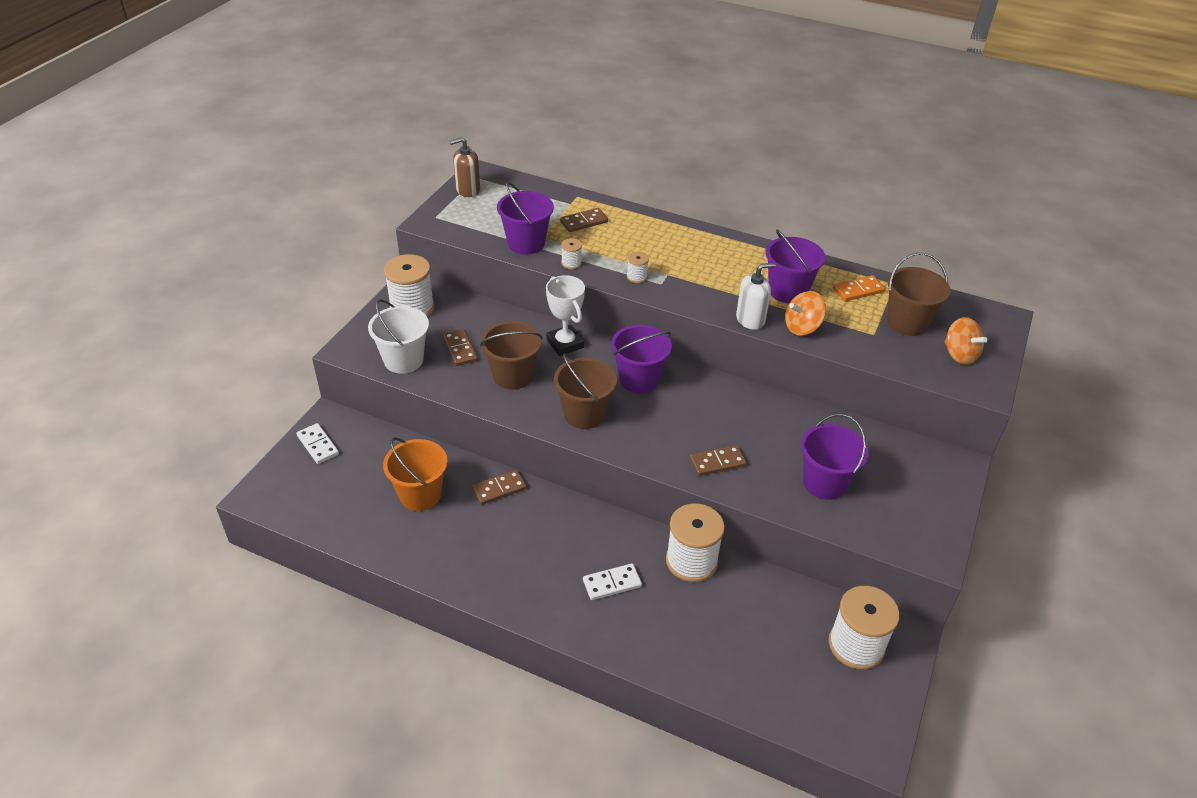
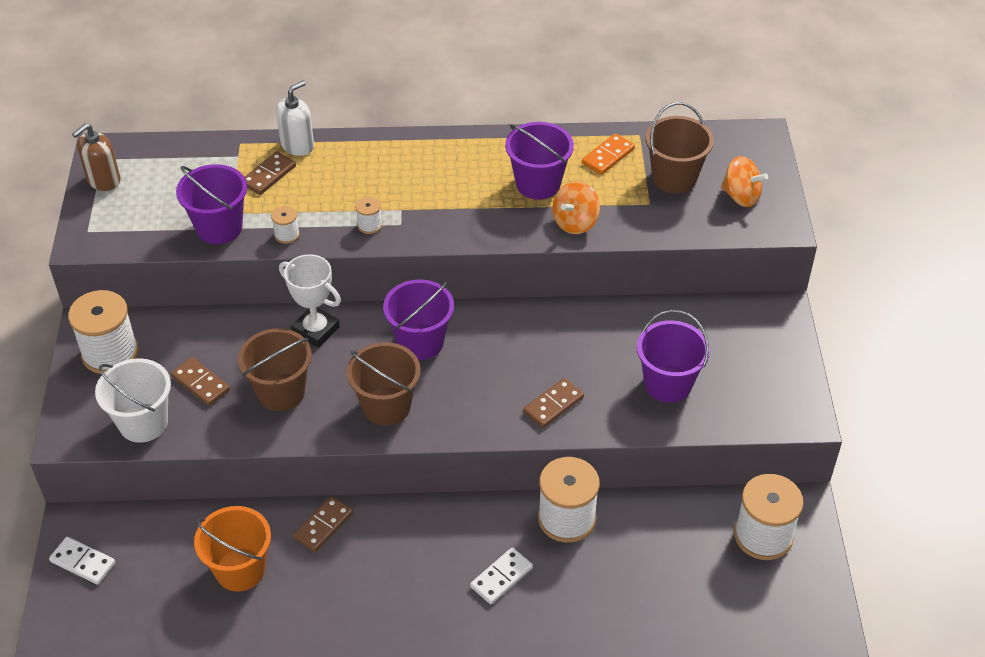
camera: 25 degrees left, 5 degrees up
(750, 319) = (518, 233): white soap dispenser -> white soap dispenser (297, 145)

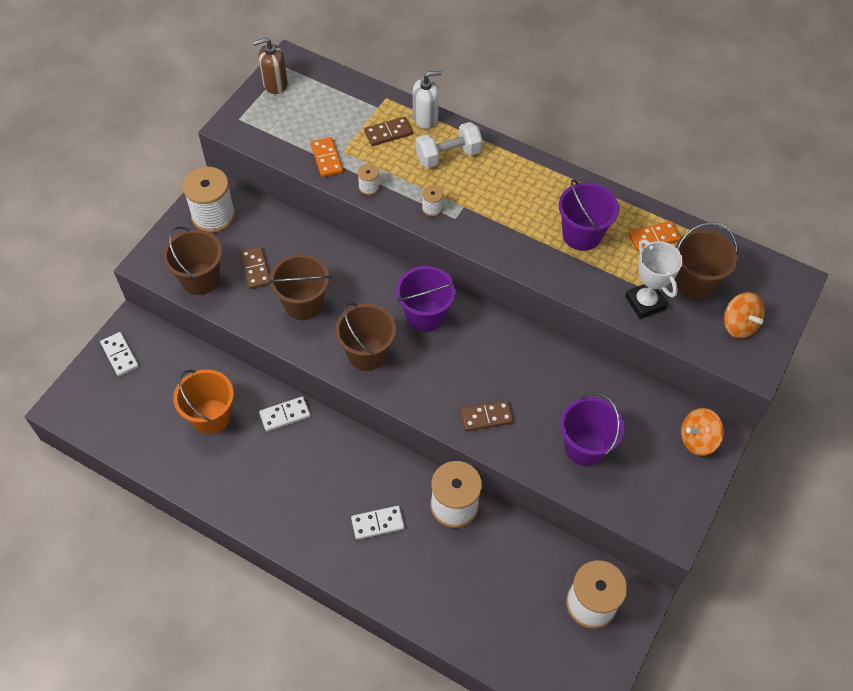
camera: 30 degrees right, 10 degrees up
(143, 423) = (200, 279): white bucket -> brown bucket
(219, 227) = (326, 158): purple bucket -> orange domino
(316, 330) = (358, 268): white trophy -> white trophy (645, 302)
(323, 526) = (285, 415): brown domino -> white domino
(349, 170) = (448, 155): none -> white dumbbell
(575, 222) = (587, 281): orange spinning top -> orange spinning top (697, 440)

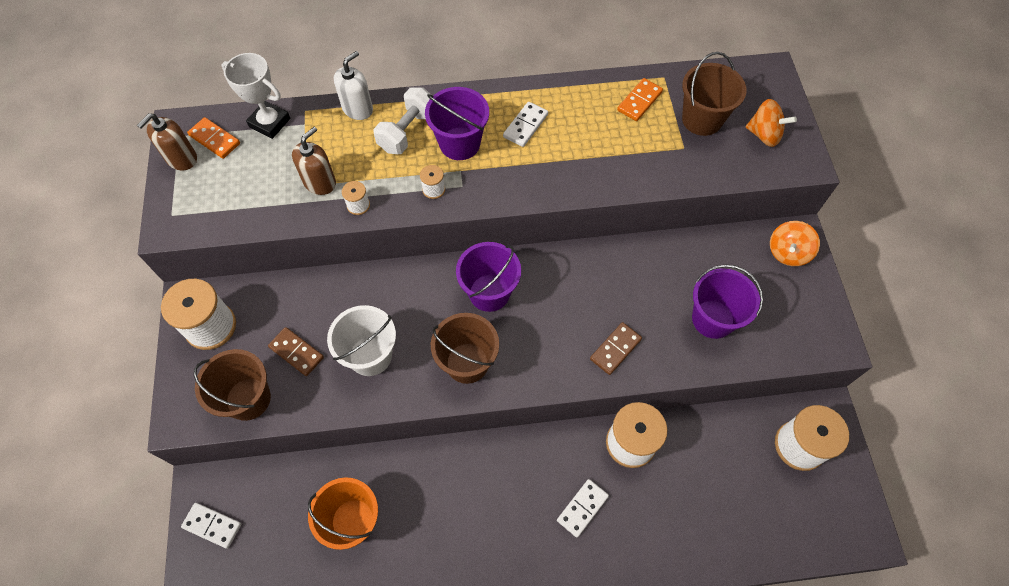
camera: 35 degrees left, 5 degrees up
(285, 415) = (421, 469): white domino -> white domino (525, 126)
(303, 304) = (370, 355): brown bucket -> white bucket
(326, 158) = (294, 202): orange domino -> orange domino (214, 139)
(355, 155) = (320, 182): none -> brown soap dispenser
(388, 133) = (334, 142): brown domino -> none
(581, 235) = (581, 134): purple bucket -> purple bucket (460, 143)
(645, 302) = (680, 162): white trophy -> white trophy (269, 123)

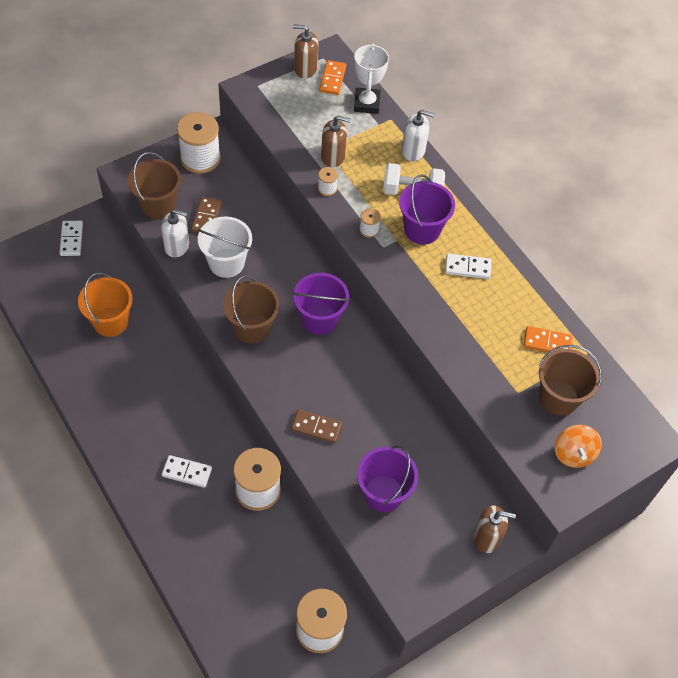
camera: 60 degrees right, 5 degrees down
(318, 400) = (177, 246): none -> white soap dispenser
(787, 252) = (486, 537): orange spinning top -> brown soap dispenser

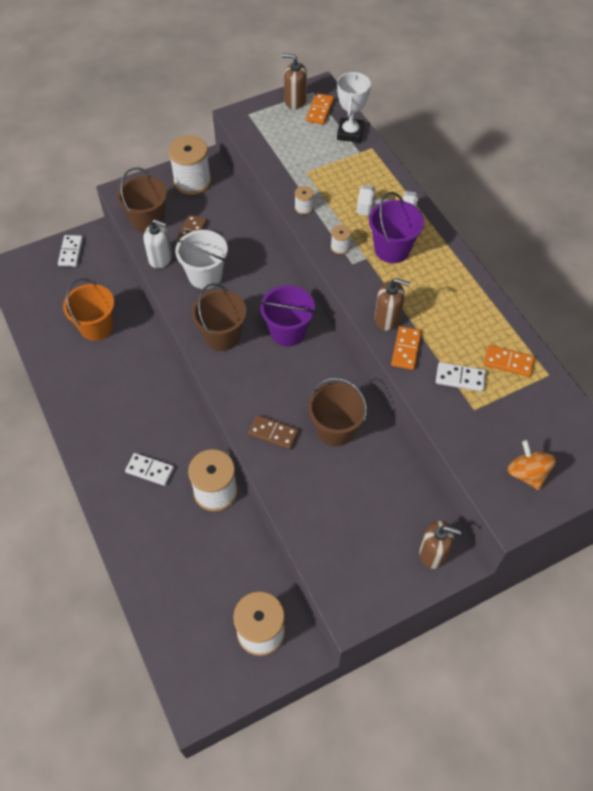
camera: 10 degrees right, 0 degrees up
(333, 156) = (312, 179): brown soap dispenser -> brown soap dispenser (387, 318)
(383, 493) = (333, 502): purple bucket -> none
(413, 150) = (390, 177): white soap dispenser -> none
(445, 335) = (406, 349): none -> orange domino
(467, 268) = (434, 287): white domino -> white domino (460, 378)
(558, 398) = (515, 417): brown bucket -> brown bucket (335, 429)
(573, 453) = (527, 473): orange spinning top -> orange spinning top turned 150 degrees clockwise

